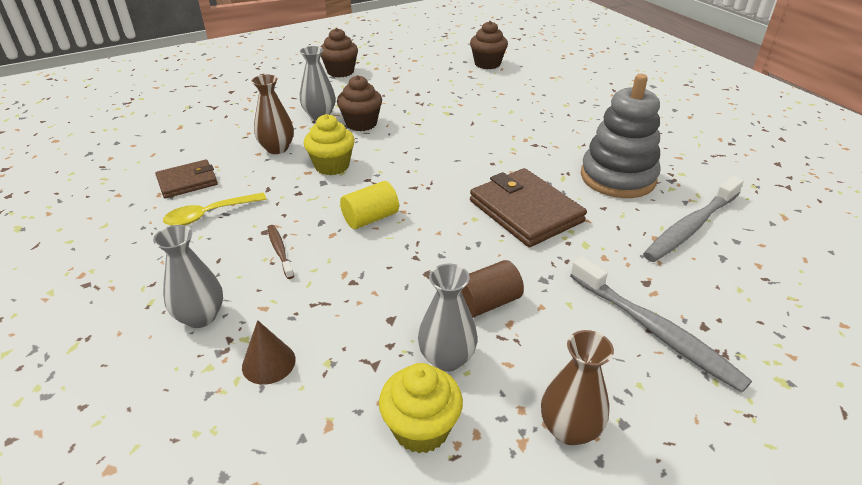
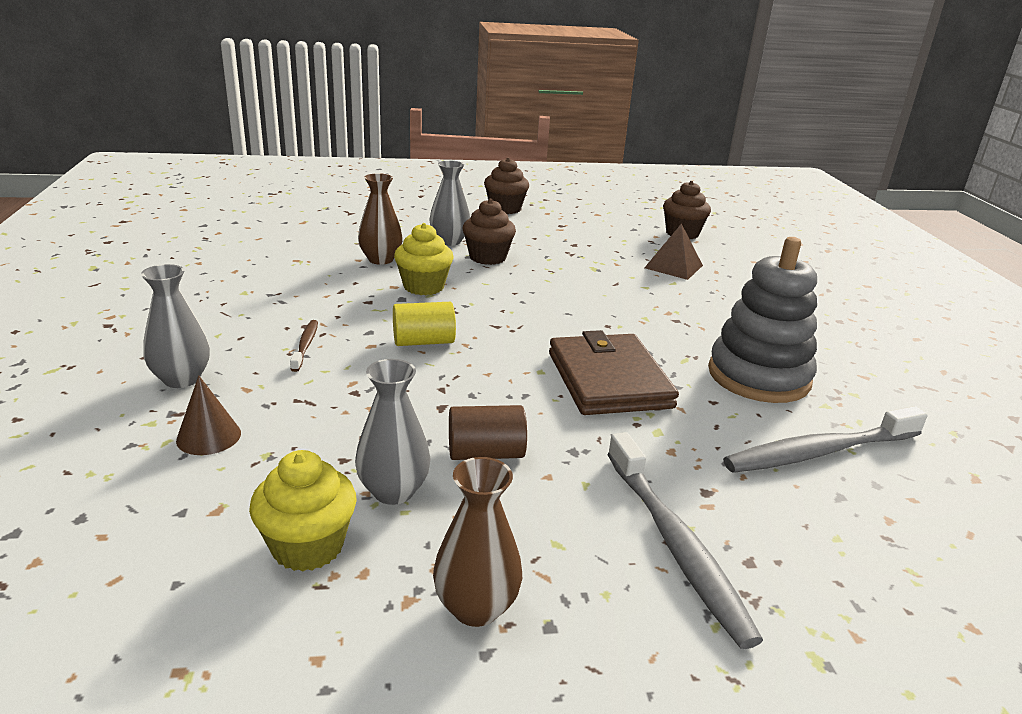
camera: 20 degrees right, 10 degrees down
(187, 181) = (270, 267): brown wallet -> none
(209, 215) = (266, 298): yellow spoon -> none
(501, 96) = (673, 266): none -> brown pyramid

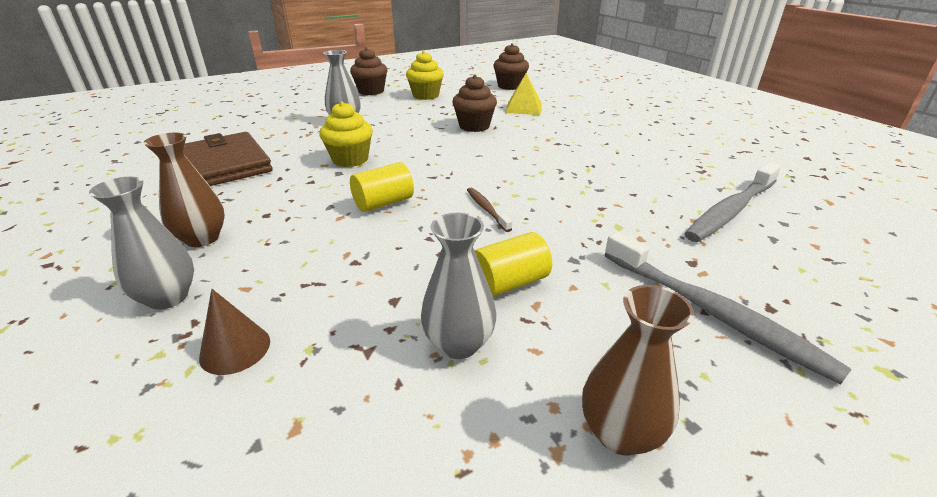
camera: 20 degrees left, 5 degrees up
(305, 345) = (278, 232): brown toothbrush -> brown toothbrush (486, 209)
(308, 546) = (419, 432): yellow cupcake -> yellow cupcake (425, 95)
(380, 259) = (297, 146): brown vase -> brown vase (202, 238)
(485, 453) = (509, 283): brown cylinder -> yellow cylinder
(487, 257) = (385, 127): brown cupcake -> brown cupcake (474, 126)
(608, 380) = (550, 197): brown wallet -> brown wallet (225, 164)
(673, 266) = (523, 108): brown pyramid -> yellow pyramid
(758, 376) = (645, 169): grey stacking toy -> none

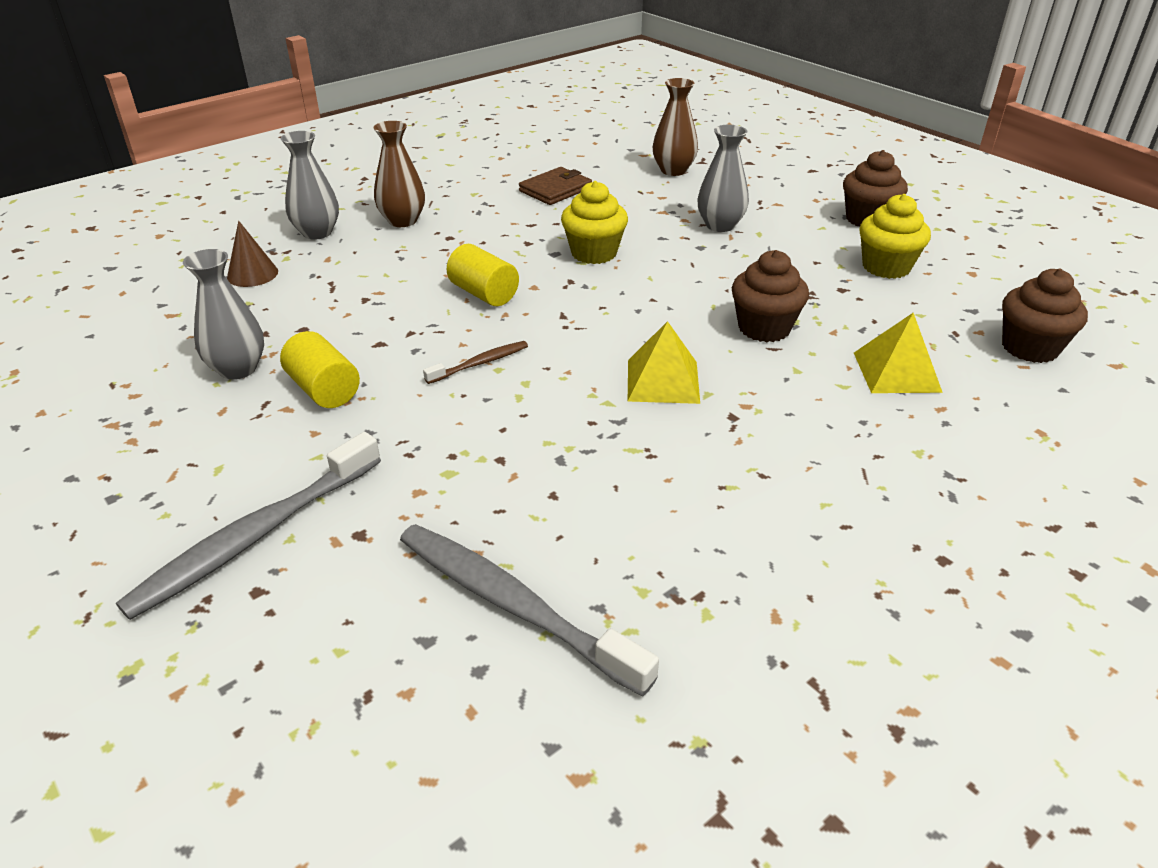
camera: 80 degrees right, 5 degrees up
(225, 164) = (555, 189): brown wallet -> brown wallet, size x0.59
(521, 155) = (663, 381): none -> yellow pyramid
(620, 433) = (118, 456): brown vase -> brown vase (673, 170)

